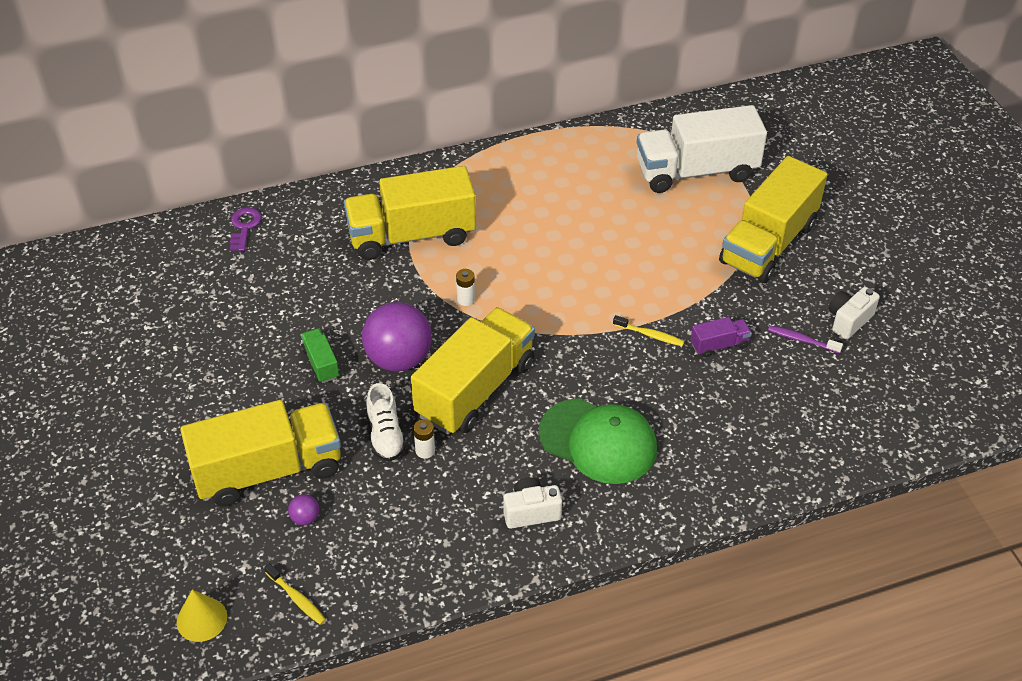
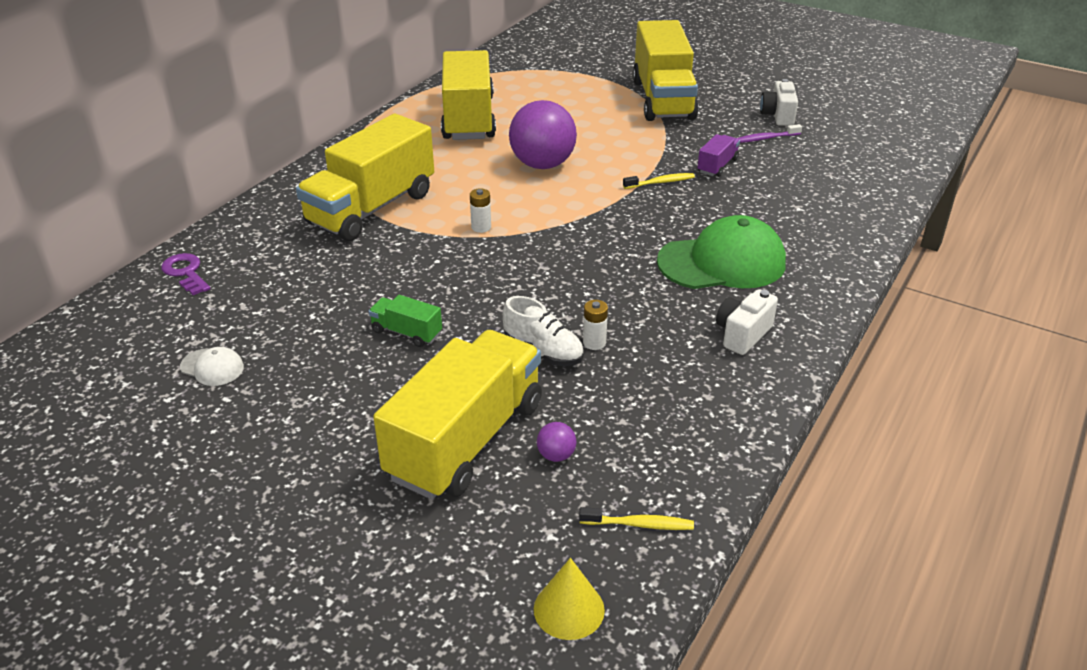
camera: 40 degrees left, 10 degrees down
(189, 318) = (212, 367): none -> white cap
(399, 359) = (478, 293): purple ball -> purple ball (542, 164)
(475, 389) = (576, 280): yellow truck -> yellow truck (468, 118)
(696, 171) = (552, 82): white truck -> none

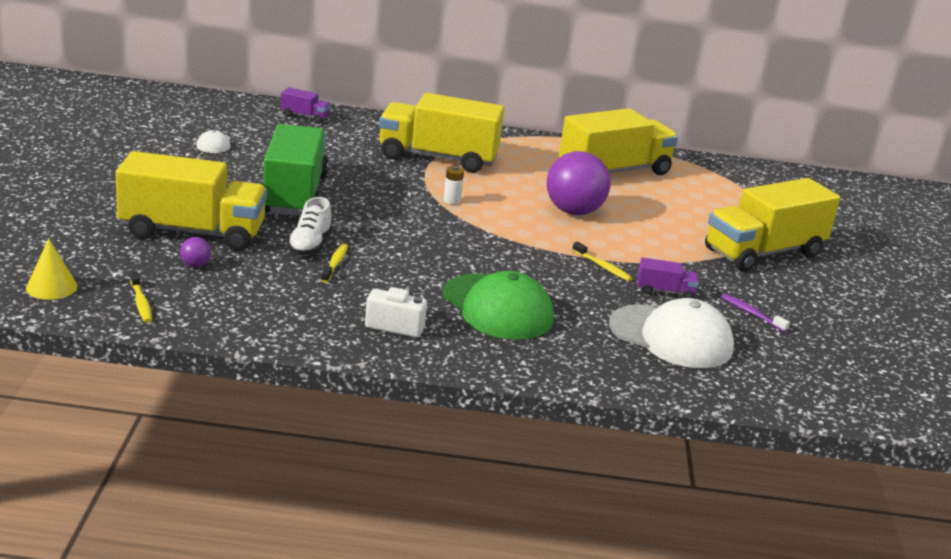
camera: 60 degrees right, 10 degrees down
(186, 273) = (305, 116): purple key -> purple truck
(406, 332) = (295, 195): green truck -> green truck, size x2.35
(594, 343) = (335, 263): white battery -> yellow toothbrush
(778, 116) = (810, 317): white camera -> none
(797, 187) = (671, 337): none -> white cap

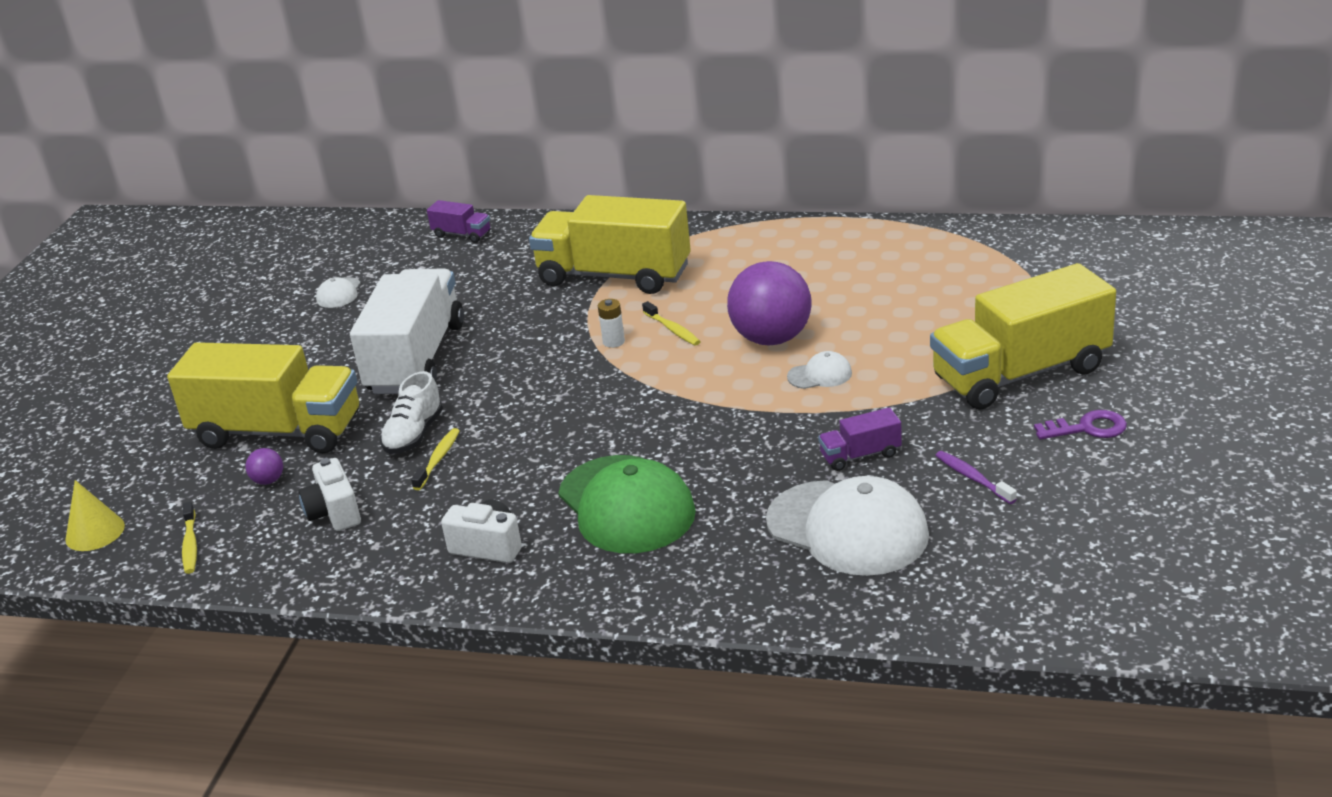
camera: 15 degrees right, 5 degrees up
(259, 292) = (334, 513): none -> white camera
(295, 195) = (416, 359): green truck -> white truck
(602, 267) = (785, 424): yellow toothbrush -> yellow toothbrush (673, 330)
(614, 171) = (847, 265): yellow truck -> none
(618, 238) = (820, 375): none -> white cap
(665, 292) = (860, 455): purple truck -> purple truck turned 150 degrees clockwise
(822, 290) = (1087, 428): none -> purple key

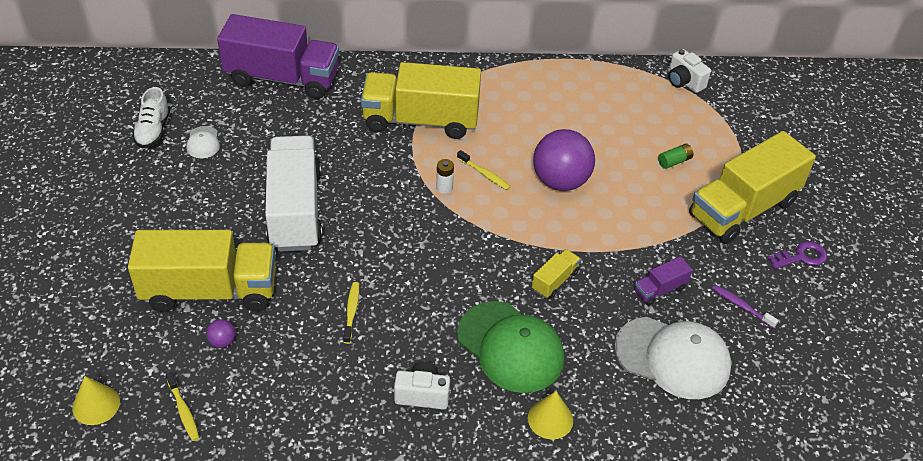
camera: 20 degrees left, 15 degrees up
(334, 513) = (289, 370): white camera -> white camera (684, 82)
(414, 435) = (323, 288): white shoe -> white shoe (153, 131)
(462, 234) = (282, 78): purple truck -> purple truck, size x2.35
(645, 583) = (550, 419): none -> yellow cone
(717, 440) = (555, 281): none -> yellow truck
(820, 375) = (606, 215): white cap -> none
(941, 322) = (674, 161): none -> green battery

